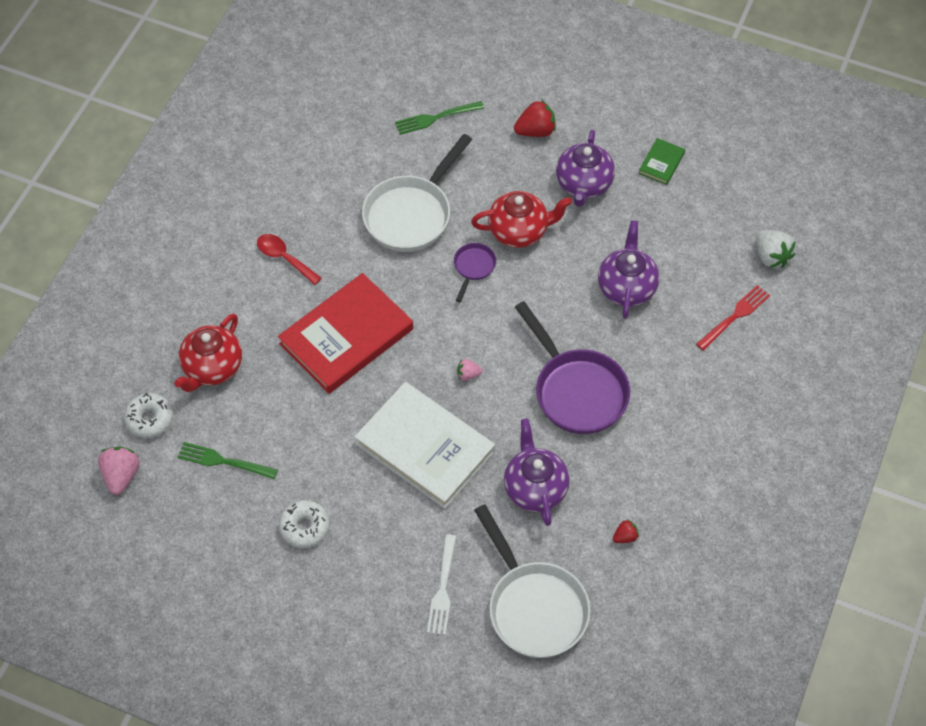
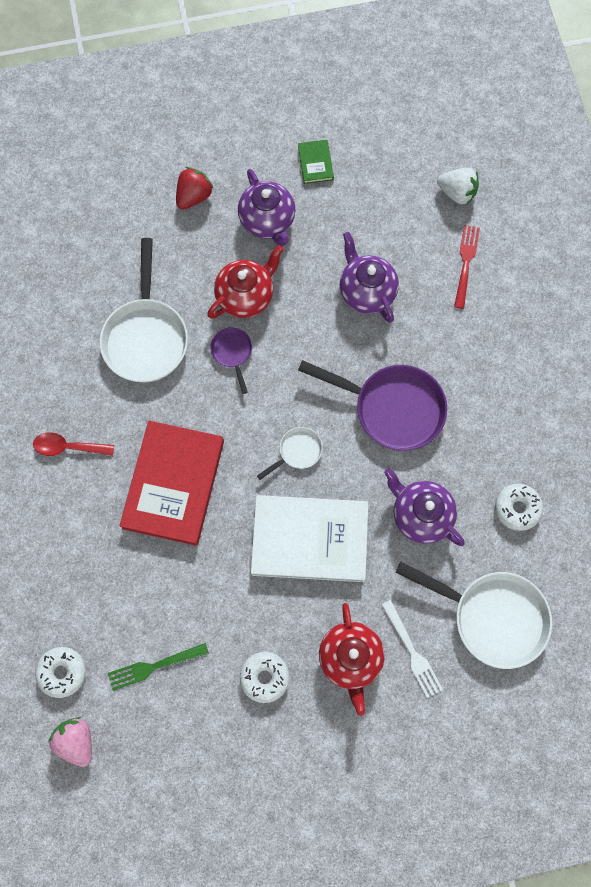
camera: 35 degrees left, 15 degrees up
(212, 368) = (81, 589): red teapot -> red teapot (350, 658)
(436, 118) = (102, 235): green fork -> none
(468, 375) = (297, 451): pink strawberry -> white pan
(625, 537) = (517, 508): red strawberry -> white donut

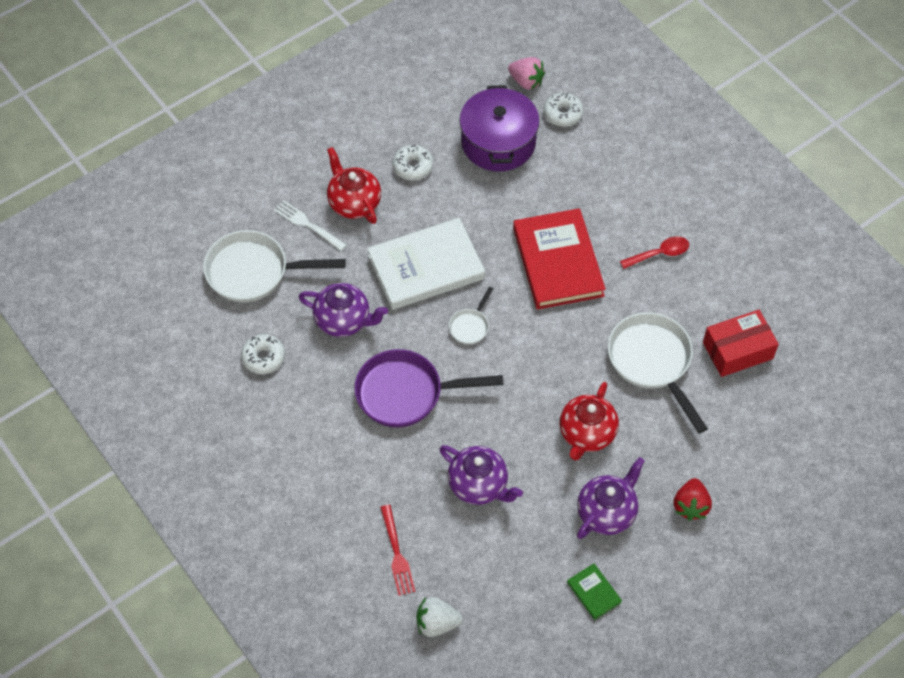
camera: 155 degrees right, 15 degrees down
(61, 314) = (737, 350): none -> red box
(154, 666) = (498, 142): green fork -> purple pot
(232, 353) = (570, 380): purple pan -> none
(267, 221) = (607, 512): purple teapot -> purple teapot turned 90 degrees clockwise

